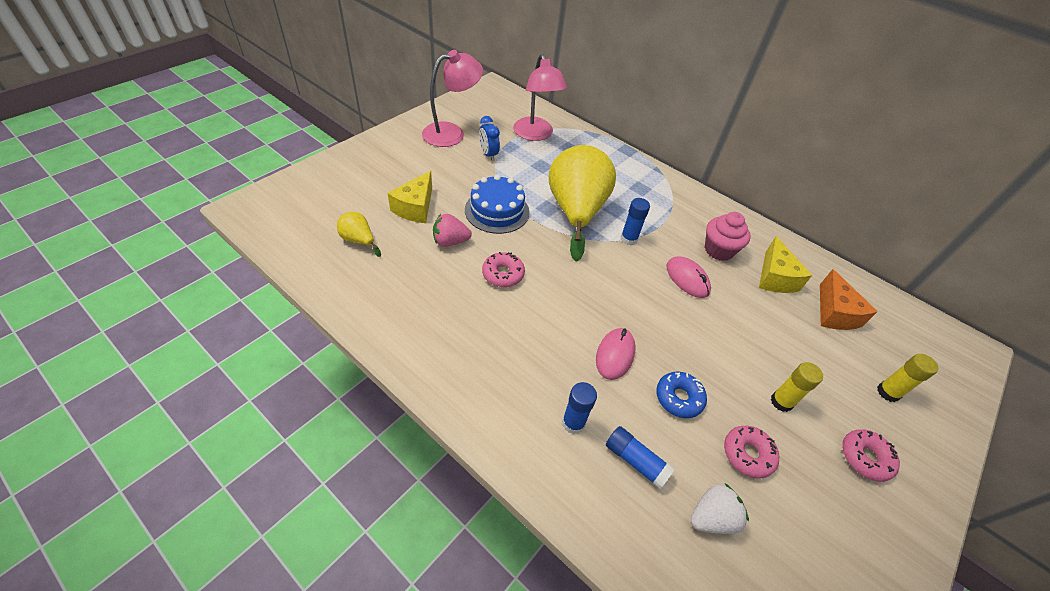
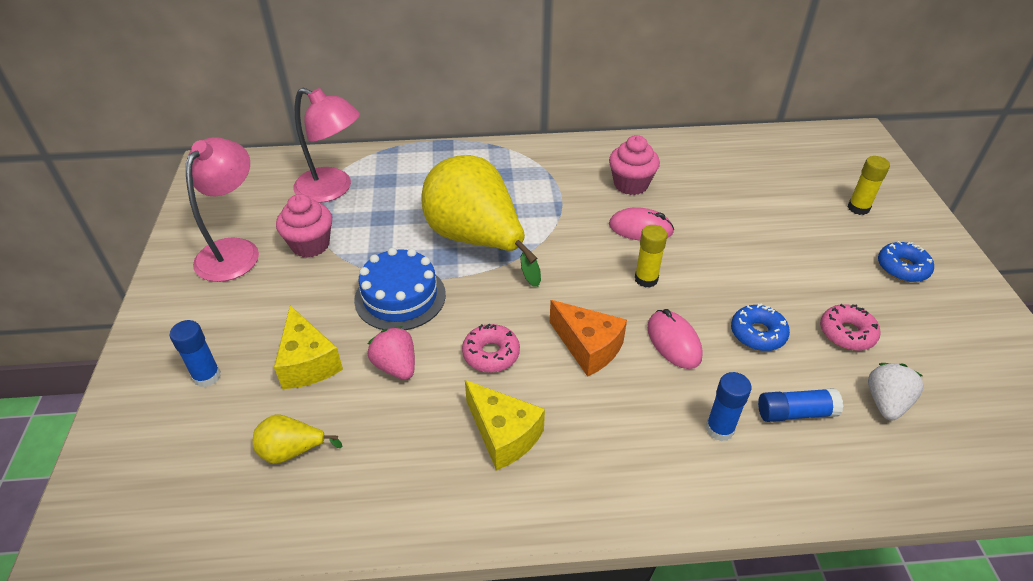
camera: 40 degrees left, 5 degrees down
(450, 241) = (396, 366): pink strawberry -> pink strawberry turned 105 degrees clockwise
(488, 154) = (310, 245): blue clock -> pink cupcake
(629, 239) = (553, 229): blue glue stick -> blue glue stick (207, 376)
(775, 277) = (695, 176): yellow cheese -> yellow cheese (503, 435)
(781, 402) = (816, 273): yellow glue stick -> yellow glue stick (646, 279)
(834, 313) = (762, 174): orange cheese -> orange cheese (588, 347)
(865, 458) = (902, 268): pink donut -> blue donut

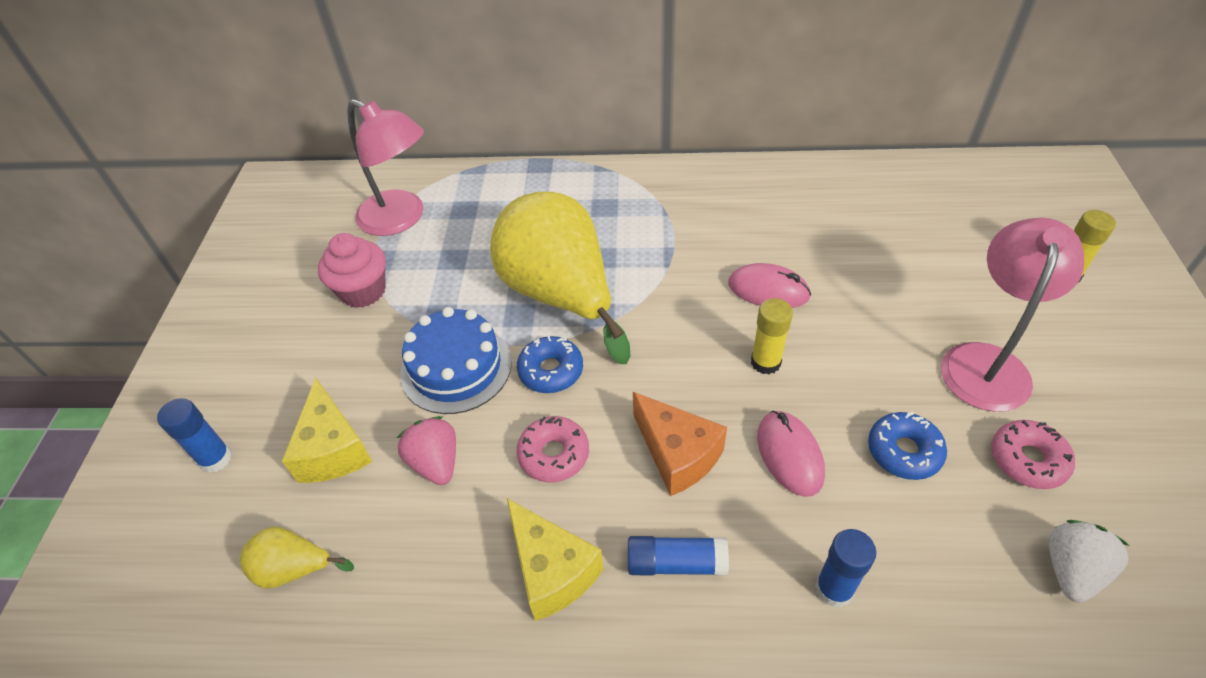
camera: 10 degrees right, 5 degrees up
(234, 250) = (276, 294): pink lamp -> pink lamp (987, 362)
(631, 184) = (764, 228): pink cupcake -> none
(795, 413) = (941, 574): blue glue stick -> blue glue stick (676, 563)
(902, 268) = (1117, 367): blue donut -> blue donut (551, 371)

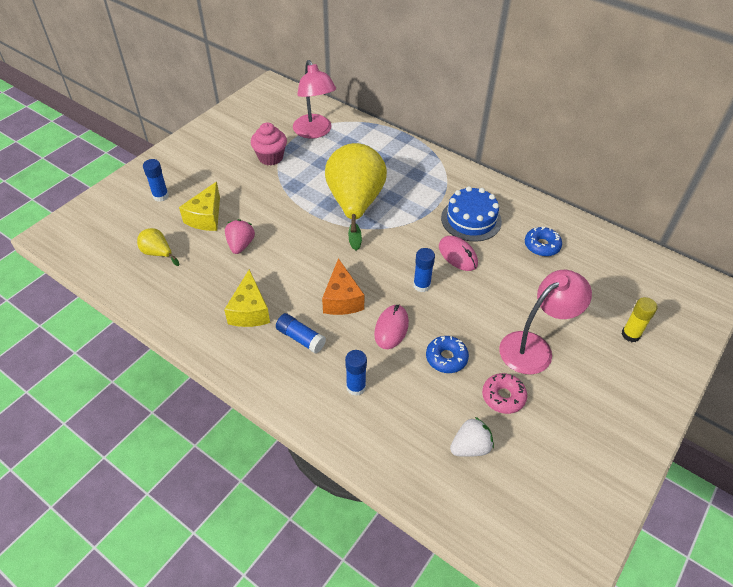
camera: 30 degrees right, 0 degrees up
(456, 367) = (281, 211): blue cake -> blue cake (471, 219)
(551, 371) = (320, 235): blue donut -> blue donut (542, 246)
(554, 454) = (290, 269): pink donut -> none
(765, 362) = (421, 285): yellow glue stick -> blue glue stick

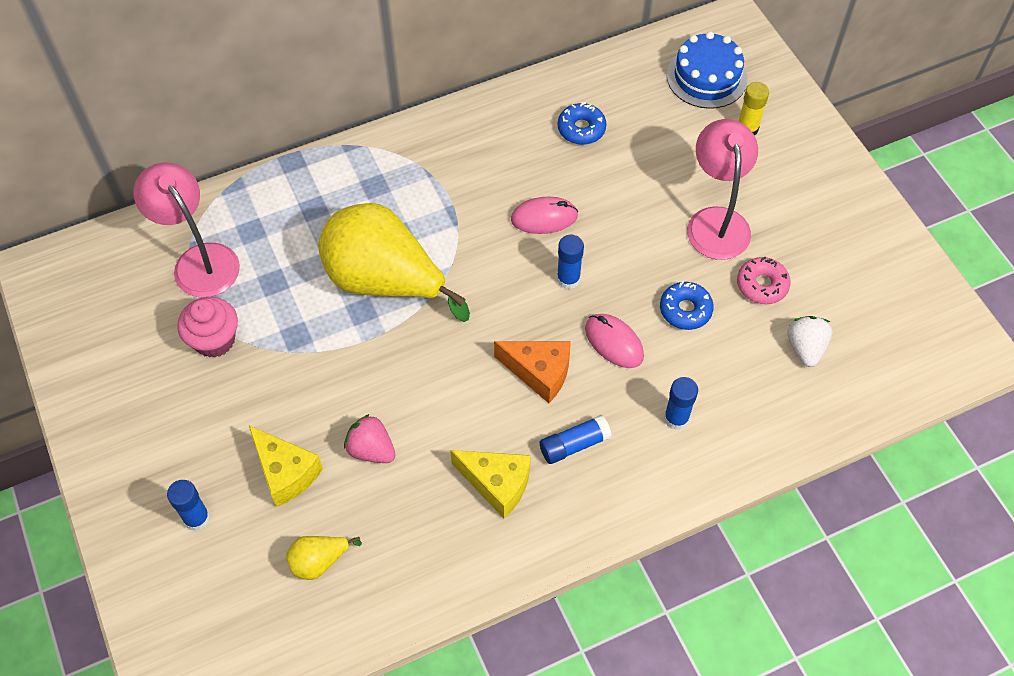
camera: 60 degrees left, 10 degrees up
(315, 132) = (199, 260): pink lamp -> pink lamp turned 135 degrees counterclockwise
(471, 219) = (495, 173): blue cake -> blue cake (706, 77)

